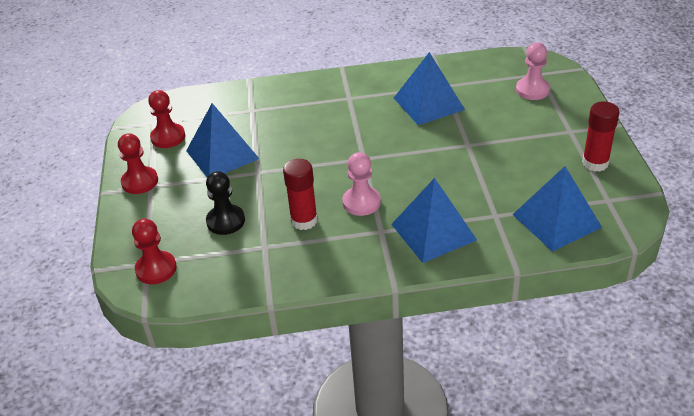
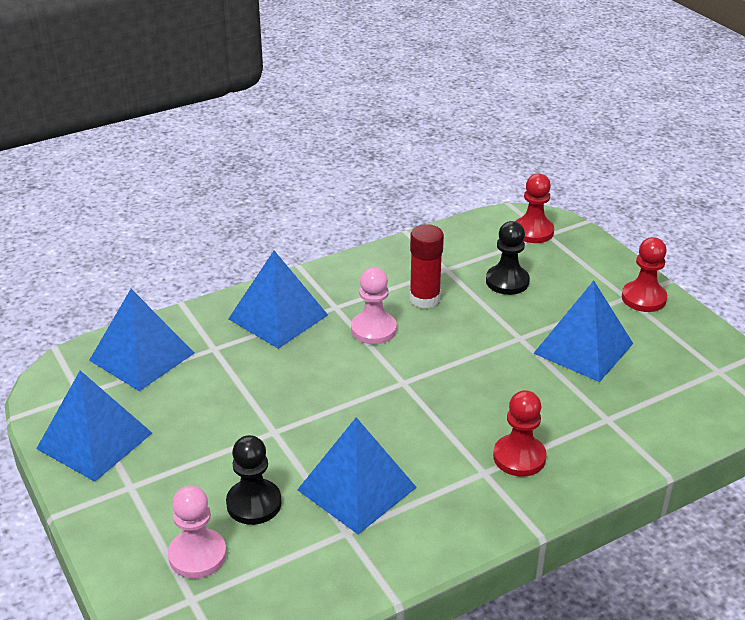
camera: 155 degrees right, 5 degrees down
(168, 137) = (675, 355): red pawn -> red pawn (519, 457)
(493, 107) = (254, 503): none -> black pawn
(595, 163) = (94, 440): red glue stick -> blue pyramid

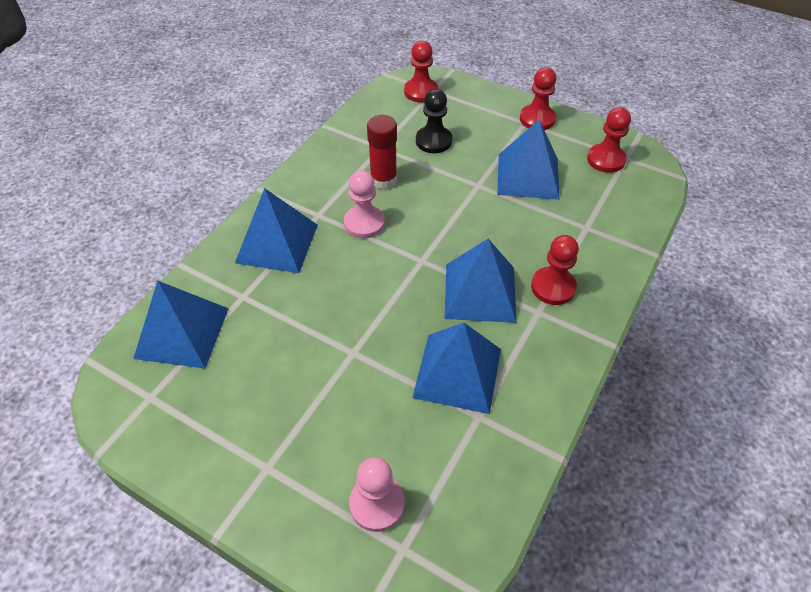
camera: 30 degrees left, 15 degrees up
(94, 440) = (199, 438): blue pyramid -> blue pyramid (480, 292)
(254, 503) = (387, 429): black pawn -> none
(691, 364) = (606, 159): none -> red pawn

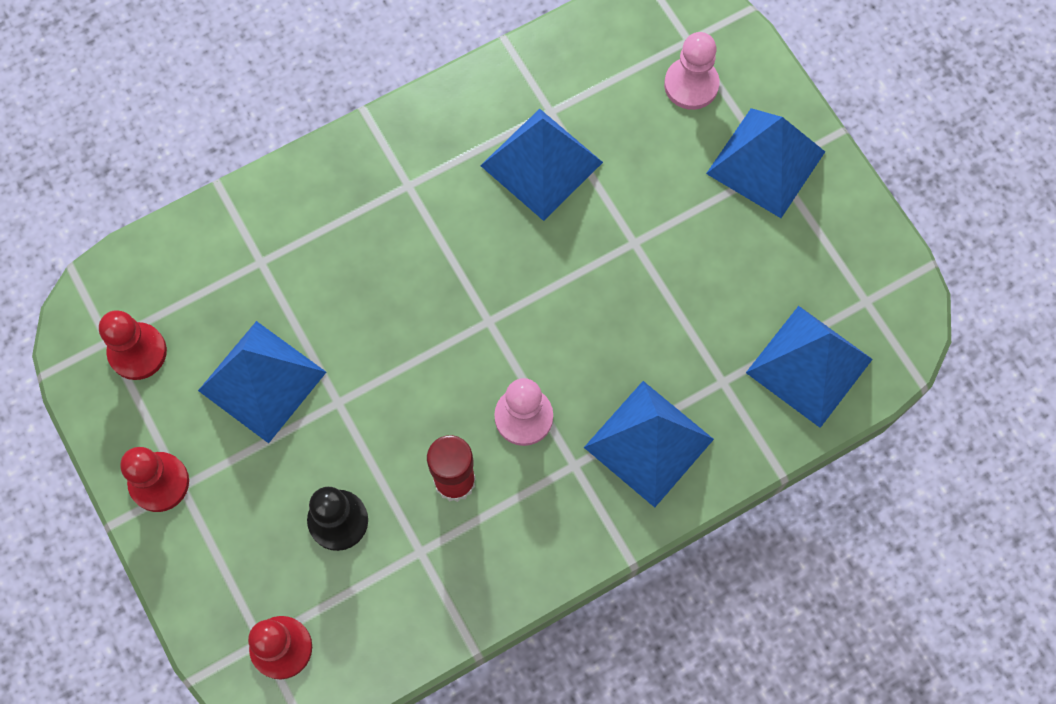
camera: 150 degrees left, 20 degrees up
(480, 292) = (453, 242): blue pyramid -> blue pyramid (766, 162)
(553, 287) = (368, 205): red pawn -> none

